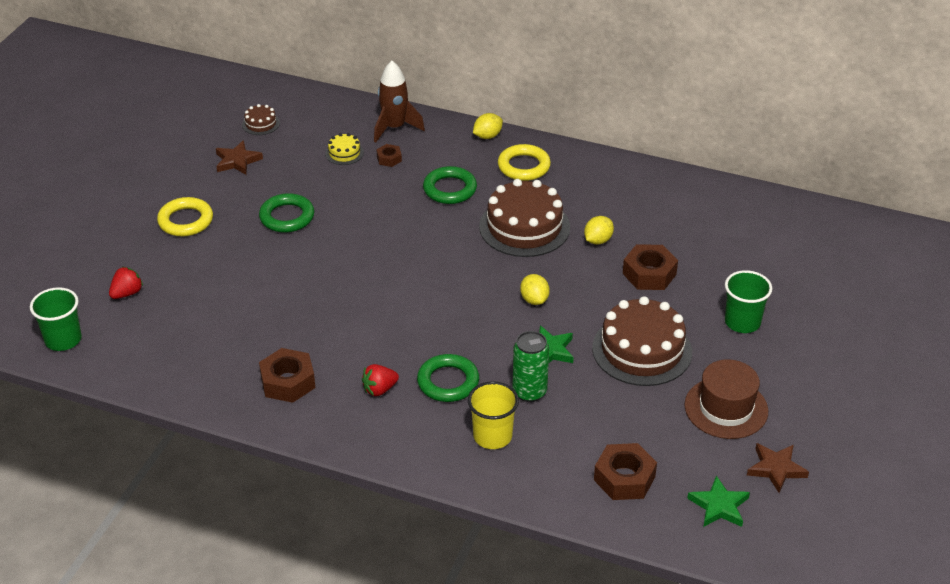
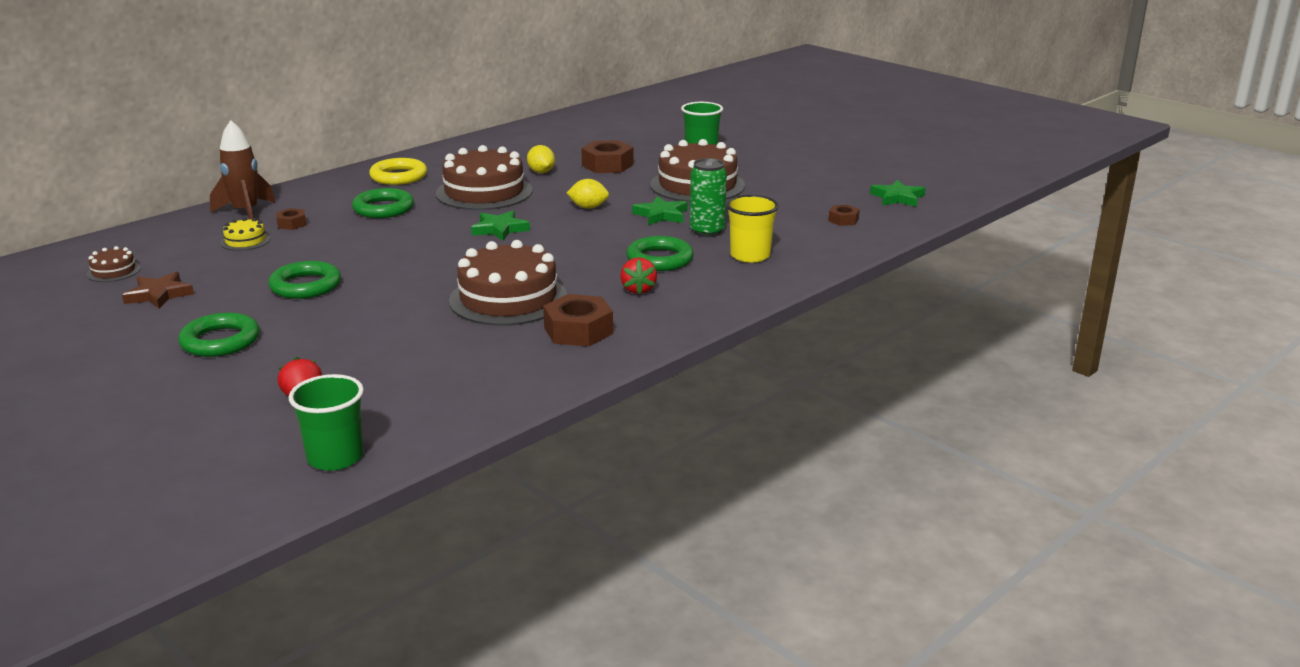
camera: 65 degrees left, 15 degrees down
(185, 221) = (220, 341): yellow ring -> green ring
(322, 324) = (508, 299): none -> brown cake
(450, 267) = (499, 229): none -> green star
(487, 136) = (330, 180): yellow lemon -> none
(624, 478) = (843, 220): brown nut -> brown nut, size x0.54
(726, 408) = (792, 174): brown hat -> none
(776, 469) = (871, 174): brown star -> none

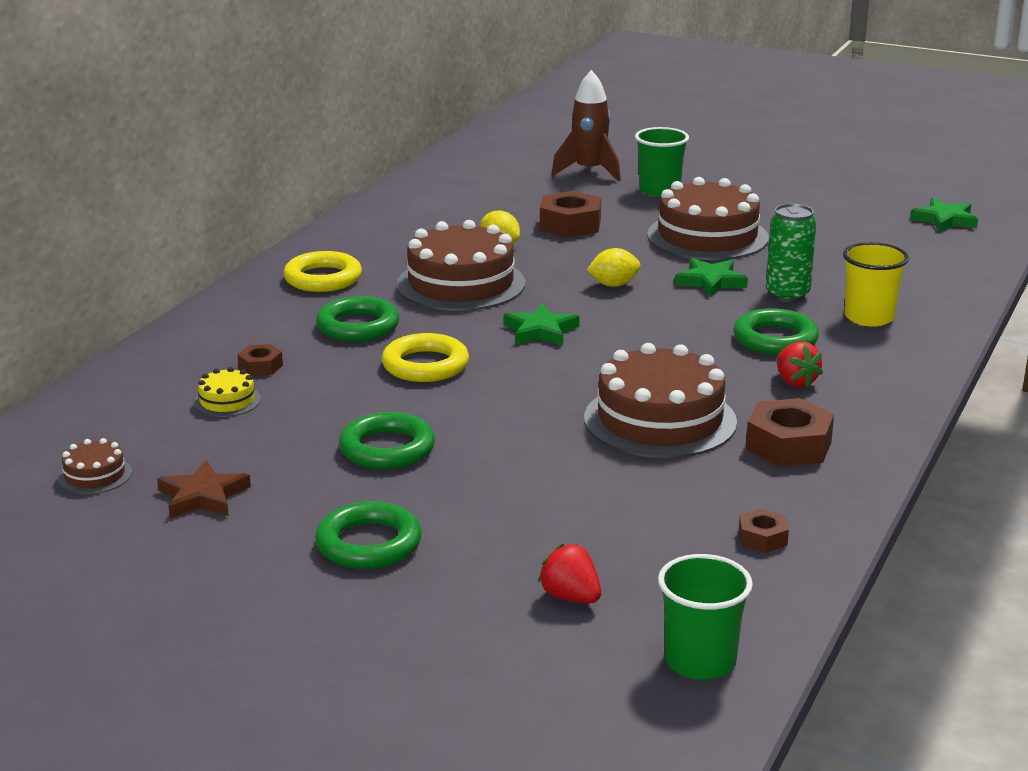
camera: 20 degrees left, 0 degrees up
(246, 213) = (177, 361): brown rocket -> brown rocket (589, 171)
(396, 239) = (425, 365): none -> yellow ring
(843, 220) = (918, 256): brown nut -> brown nut (762, 538)

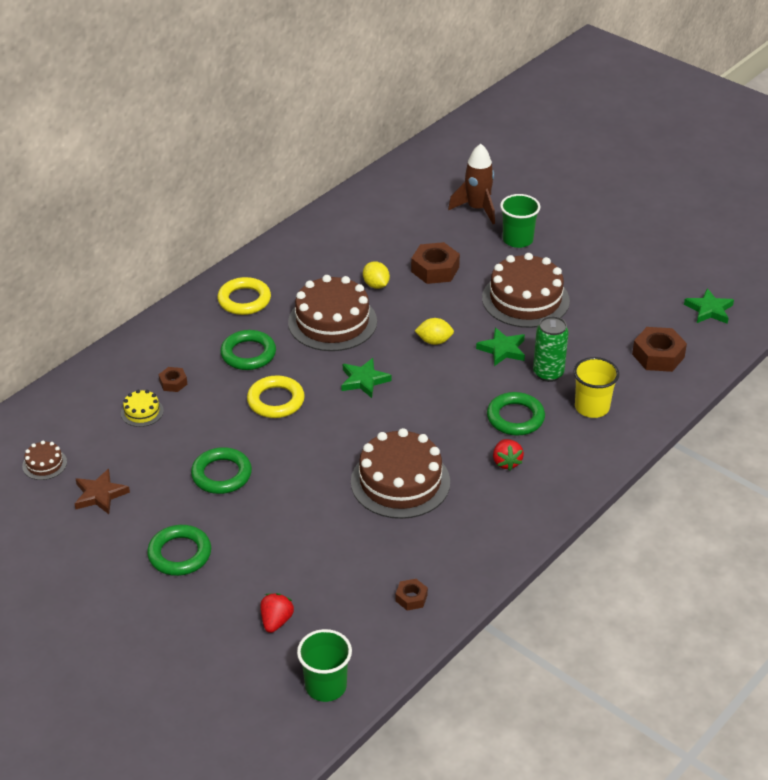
camera: 15 degrees right, 15 degrees up
(571, 597) = (276, 621): red strawberry -> red strawberry turned 45 degrees clockwise
(788, 445) = (469, 521): brown nut -> brown nut (658, 356)

